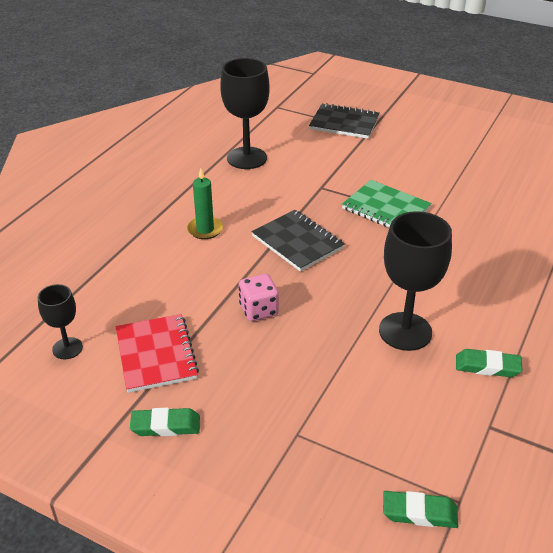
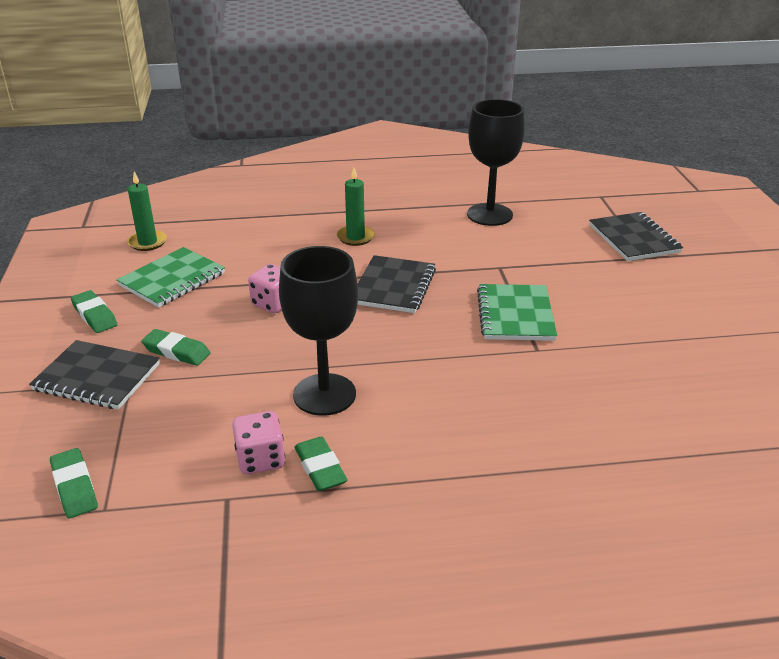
camera: 55 degrees right, 5 degrees down
(67, 348) = (147, 242): black goblet -> green candle
(156, 354) = (172, 279): red notebook -> green notebook
(272, 454) = (97, 377): none -> black notebook
(277, 390) = (176, 351): none -> green eraser
(457, 392) = (260, 459): none -> pink dice

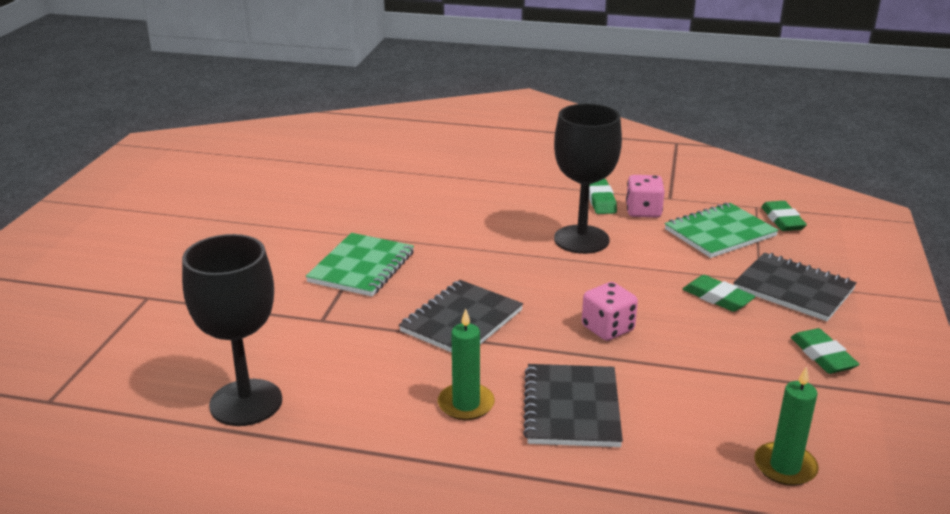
camera: 160 degrees left, 5 degrees down
(172, 279) = (734, 387): green notebook -> green notebook (719, 233)
(634, 239) = (122, 322): black notebook -> black notebook (571, 408)

